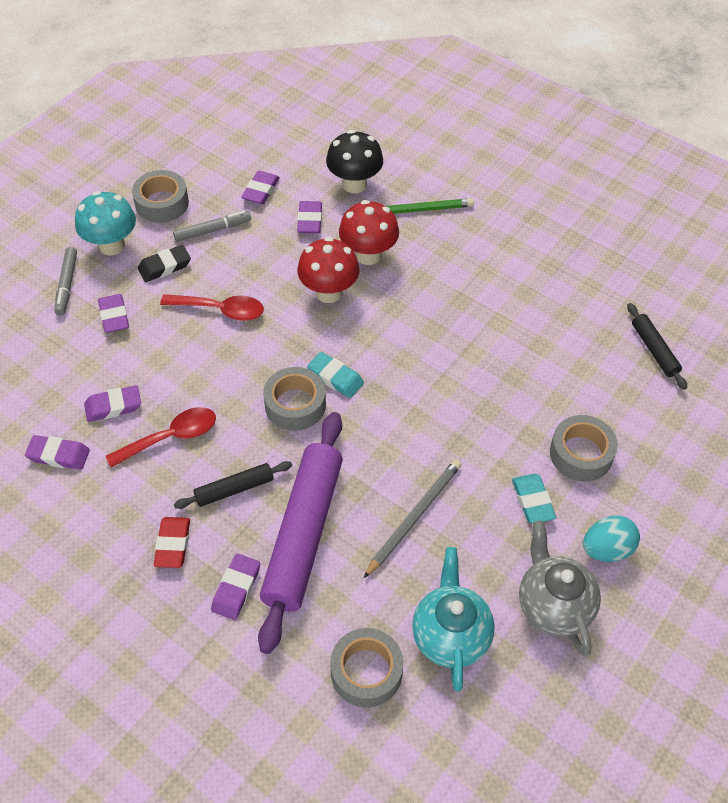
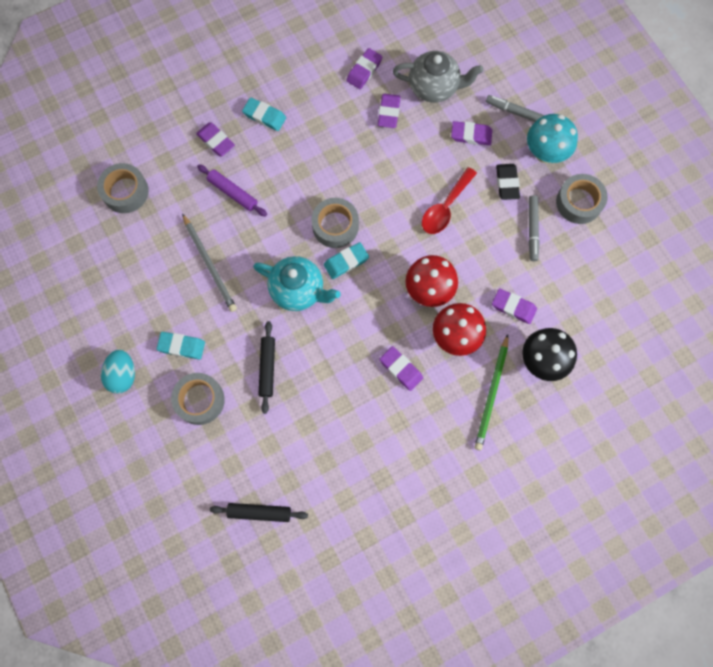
camera: 115 degrees right, 20 degrees up
(171, 437) = (346, 140): red spoon -> none
(173, 544) = (264, 116): red eraser -> turquoise eraser
(234, 489) = (287, 164): black rolling pin -> black rolling pin (267, 368)
(261, 191) = (564, 282): purple eraser -> purple eraser (401, 369)
(304, 534) = (232, 193): purple rolling pin -> purple rolling pin, size x0.47
(450, 635) = (120, 248): turquoise teapot -> turquoise teapot (298, 290)
(553, 605) = (105, 319): grey teapot -> grey teapot (434, 87)

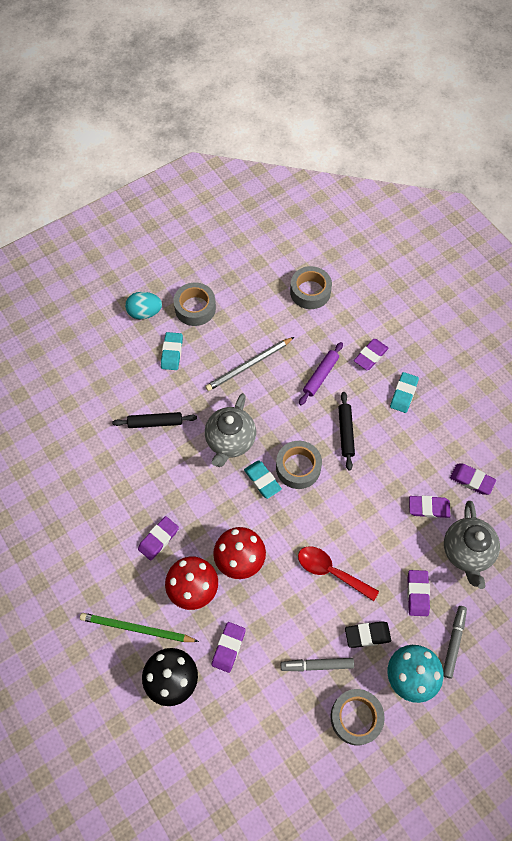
camera: 85 degrees right, 10 degrees down
(200, 400) = (125, 372): grey tape -> grey tape (195, 308)
(259, 512) = (28, 430): black rolling pin -> black rolling pin (346, 432)
(298, 290) = (230, 441): turquoise teapot -> grey teapot

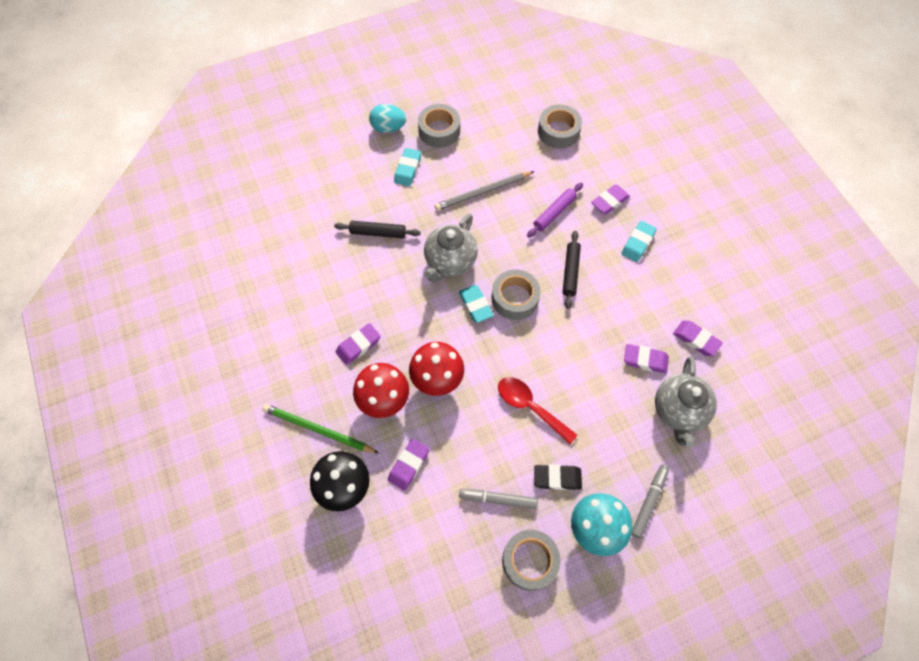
camera: 10 degrees right, 0 degrees up
(417, 594) = (618, 445): purple eraser -> none

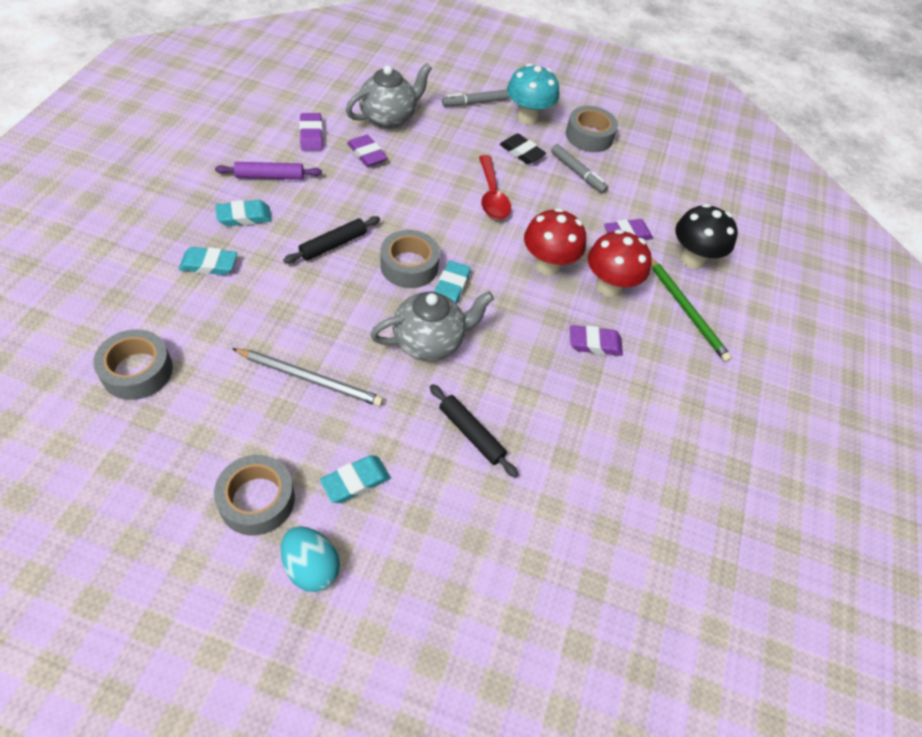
camera: 145 degrees left, 10 degrees down
(554, 213) = (273, 299): purple rolling pin -> purple rolling pin (270, 177)
(609, 201) = (209, 264): purple eraser -> turquoise eraser

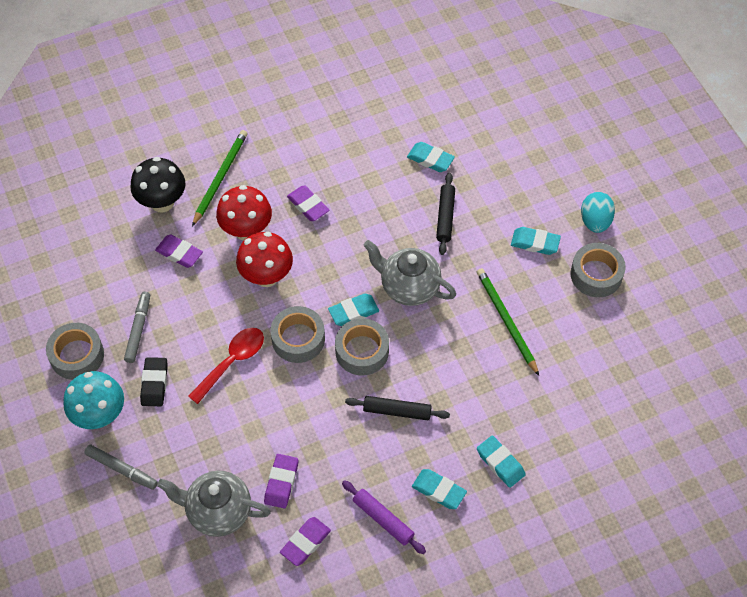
camera: 125 degrees left, 5 degrees up
(137, 371) = (608, 409): grey tape -> grey tape (298, 339)
(310, 379) = (506, 321): grey pencil -> green pencil
(554, 484) = (430, 159): none -> turquoise eraser

